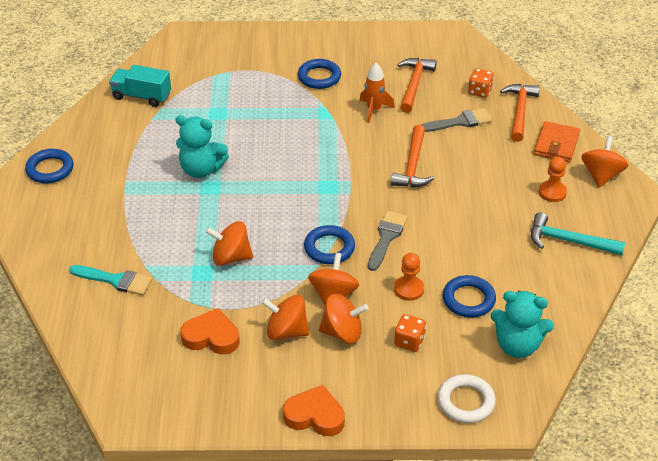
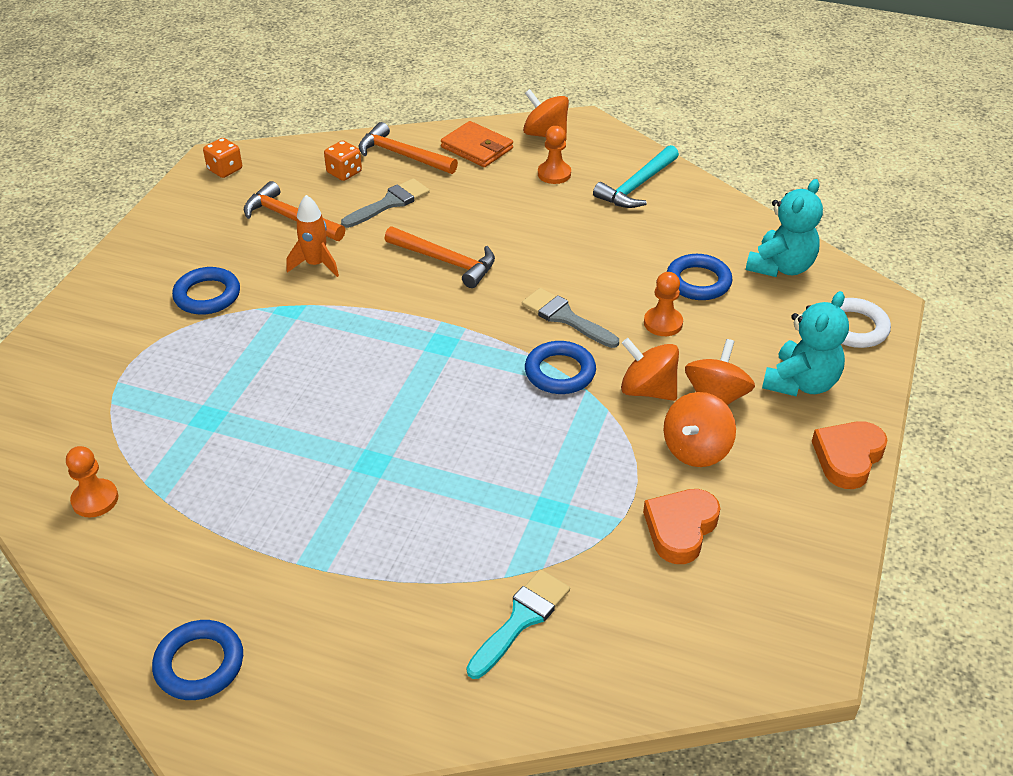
camera: 70 degrees left, 0 degrees up
(142, 96) = (95, 499): turquoise truck -> orange pawn
(201, 169) = (326, 465): turquoise teddy bear -> turquoise teddy bear (801, 383)
(231, 257) = (532, 473): orange spinning top -> none
(409, 341) = (749, 346): orange dice -> orange dice (225, 169)
(459, 122) = (389, 203): grey brush -> grey brush turned 45 degrees clockwise

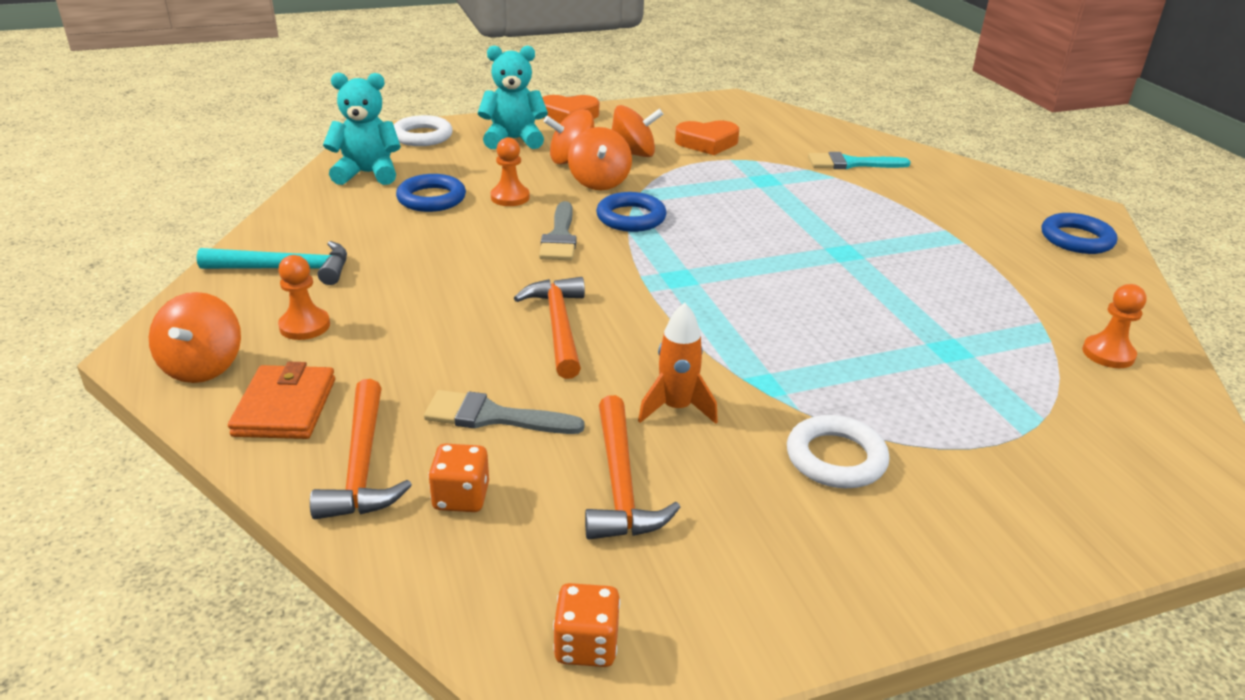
camera: 130 degrees left, 10 degrees down
(207, 295) = (836, 458): blue ring -> white ring

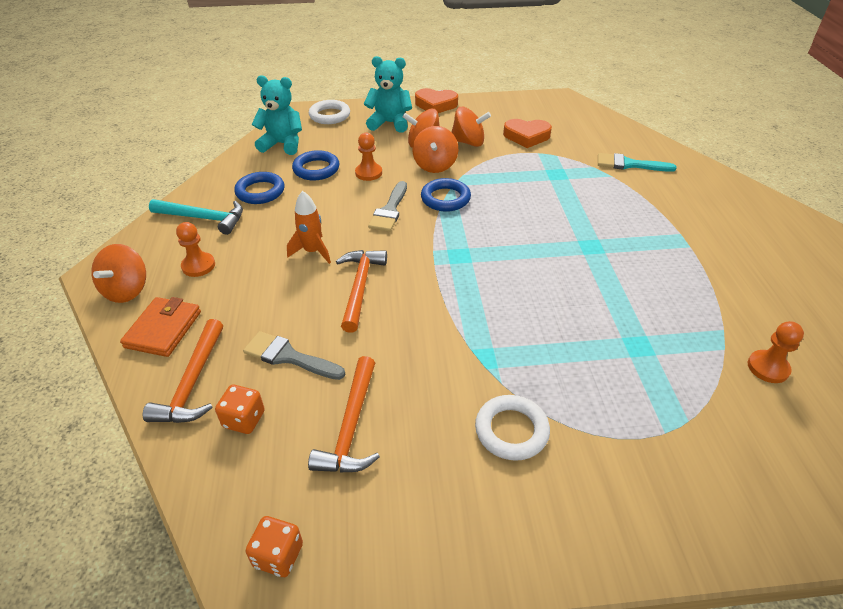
camera: 15 degrees right, 10 degrees up
(676, 408) = (414, 368): orange rocket -> orange rocket (312, 252)
(1076, 239) = (787, 254): blue ring -> blue ring (260, 191)

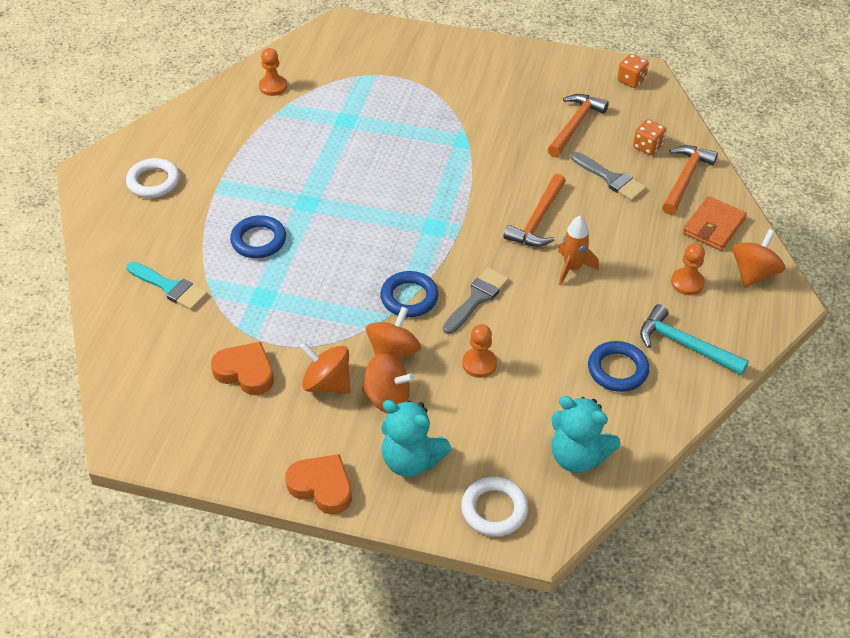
camera: 160 degrees left, 5 degrees up
(316, 169) = (542, 390): blue ring -> blue ring (258, 240)
(511, 430) = (472, 98): white ring -> white ring (153, 182)

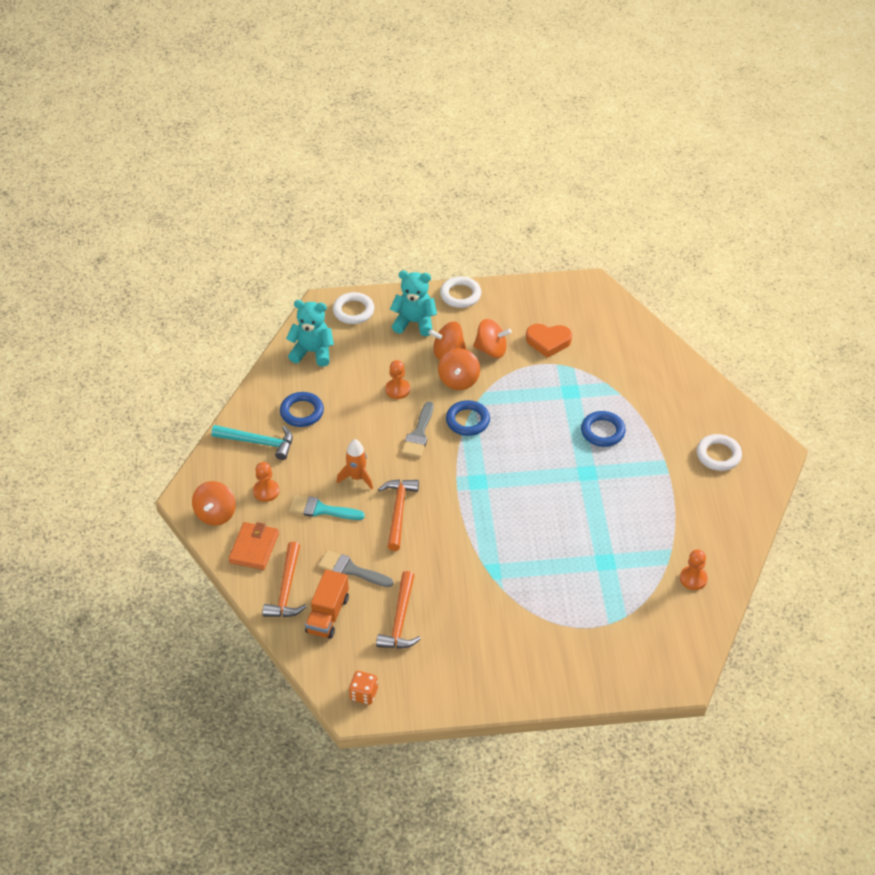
camera: 160 degrees right, 0 degrees up
(170, 287) = (639, 380): turquoise brush -> turquoise brush (321, 509)
(322, 487) = (460, 295): orange heart -> white ring
(647, 147) = (327, 615): orange dice -> orange truck

